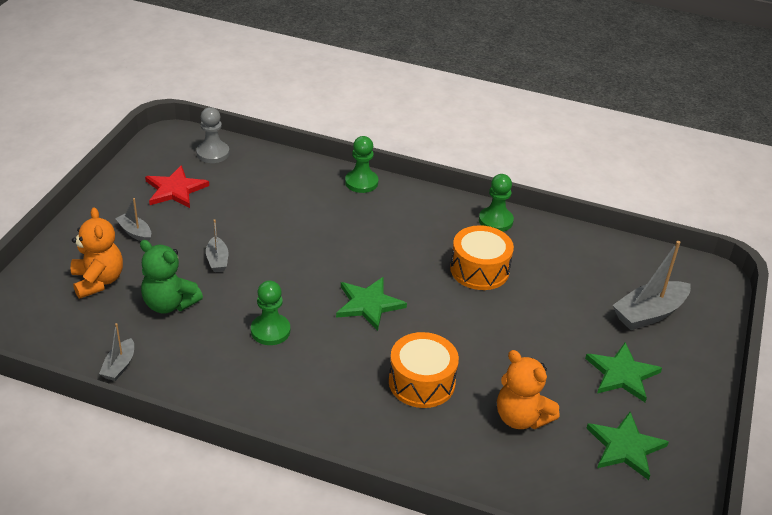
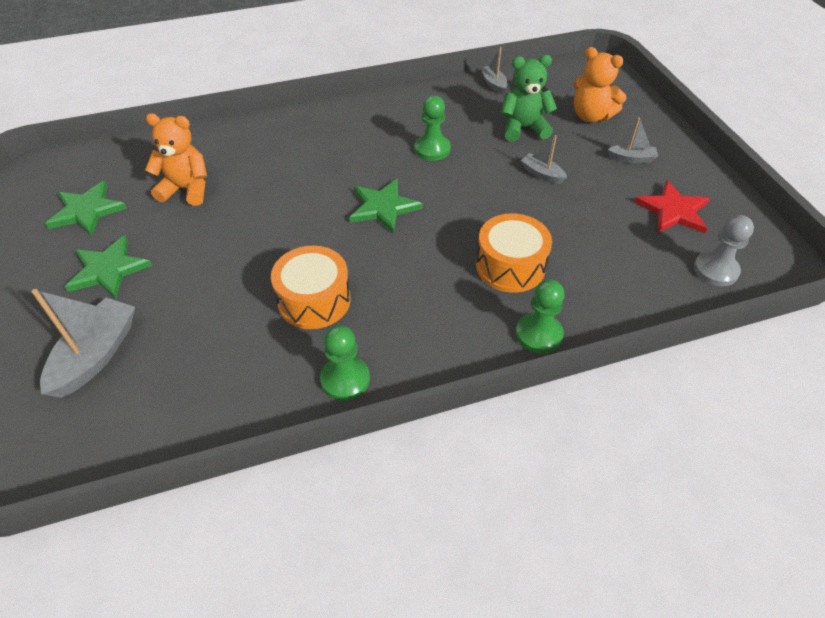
camera: 145 degrees right, 10 degrees up
(421, 382) = (284, 174): orange drum -> orange drum (510, 266)

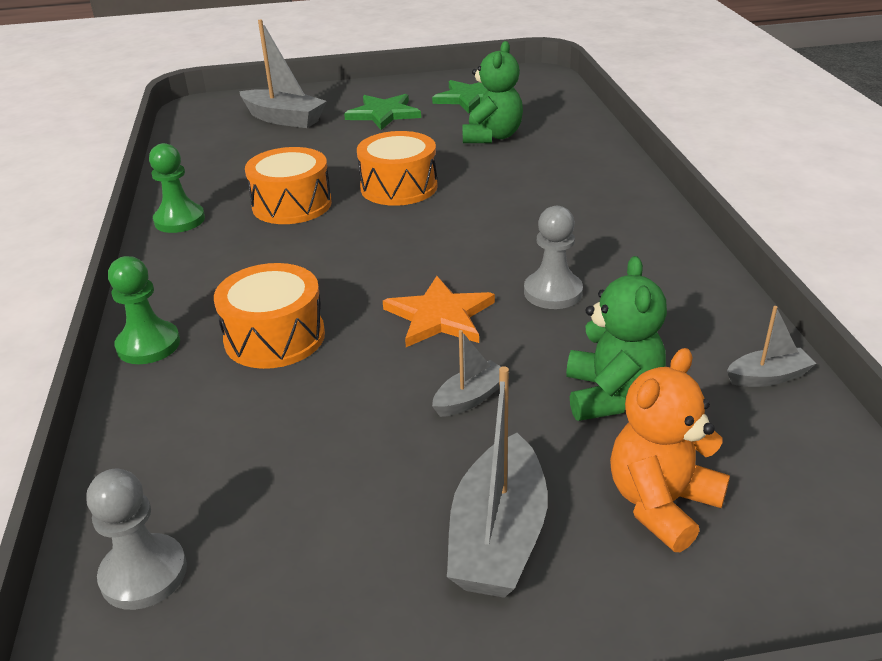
camera: 100 degrees right, 15 degrees down
(186, 189) = (492, 136): orange teddy bear -> green teddy bear
(283, 235) = (399, 187): none -> orange drum
(383, 207) = (427, 247): green star -> none
(432, 149) = (553, 292): green pawn -> grey pawn
(468, 193) = (440, 316): none -> orange star
(631, 158) = (498, 536): grey boat -> grey boat, size x1.85
(673, 211) = (319, 559): red star -> none

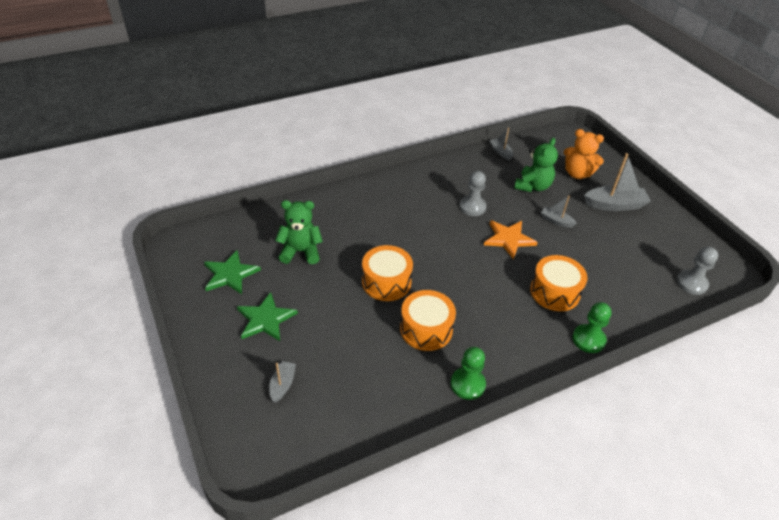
camera: 110 degrees left, 10 degrees up
(284, 119) = (282, 385): grey boat -> grey boat, size x0.54
(611, 395) = (533, 186): green teddy bear -> green teddy bear turned 135 degrees clockwise

